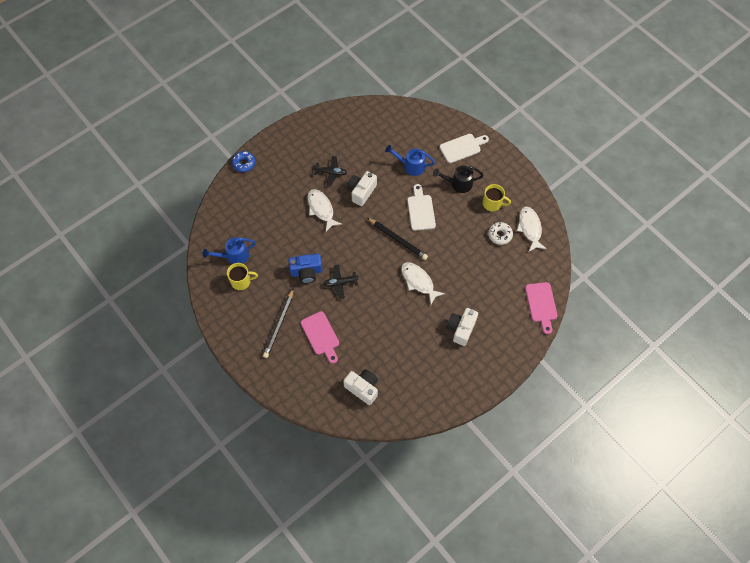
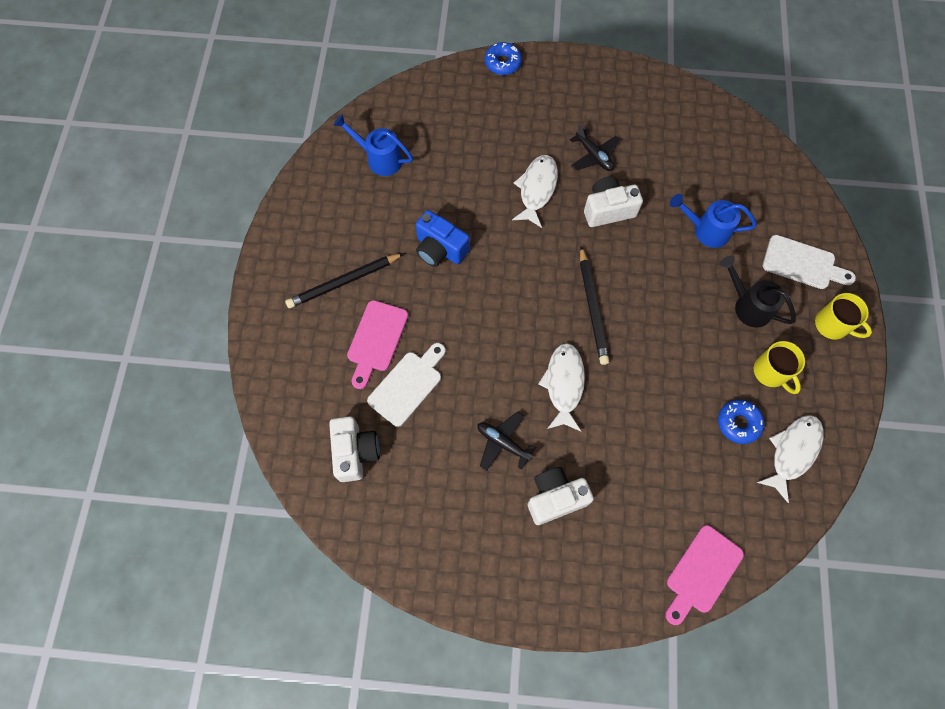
camera: 45 degrees right, 5 degrees up
(241, 281) = (357, 194): yellow mug -> yellow mug (832, 325)
(340, 283) = (465, 297): black plane -> black plane (503, 443)
(410, 166) = (706, 230): blue watering can -> blue watering can turned 45 degrees counterclockwise
(420, 210) = (661, 296): white cutting board -> white cutting board (407, 385)
(500, 235) = (738, 423): white donut -> blue donut

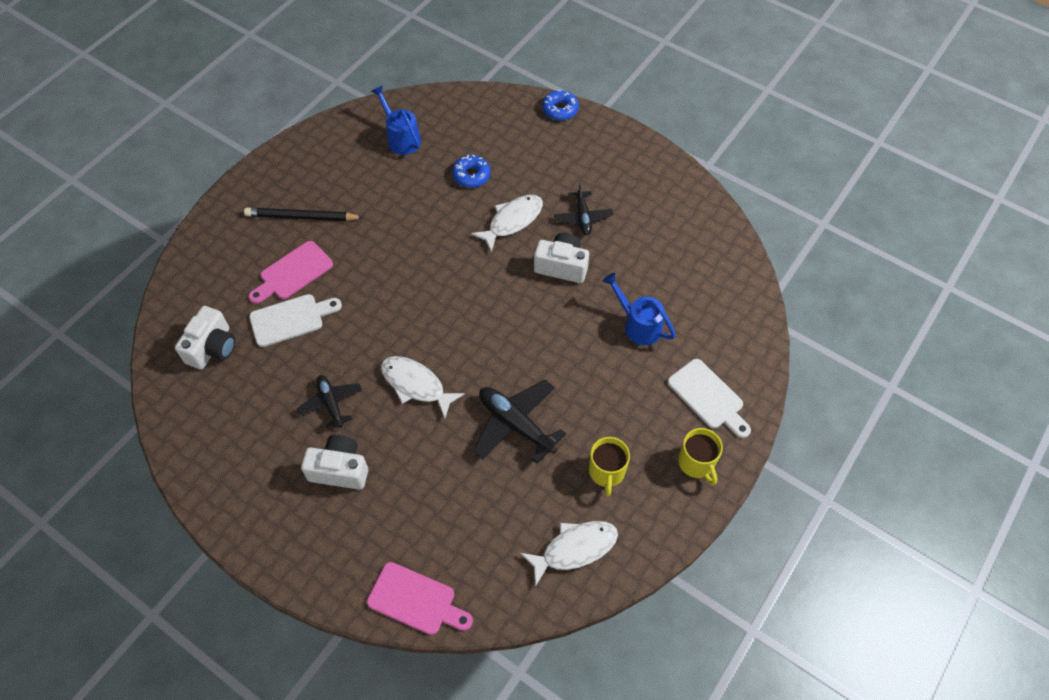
camera: 30 degrees right, 10 degrees down
(440, 249) = (396, 229): blue camera -> none
(564, 384) = (416, 385): white fish -> white fish turned 90 degrees counterclockwise
(592, 308) = (487, 337): black pencil -> none
(671, 372) = (516, 424): none -> black plane
(702, 573) = (416, 600): pink cutting board -> pink cutting board turned 135 degrees counterclockwise
(738, 423) = (544, 497): blue donut -> blue donut (471, 175)
(748, 305) = (628, 406): black watering can -> none

